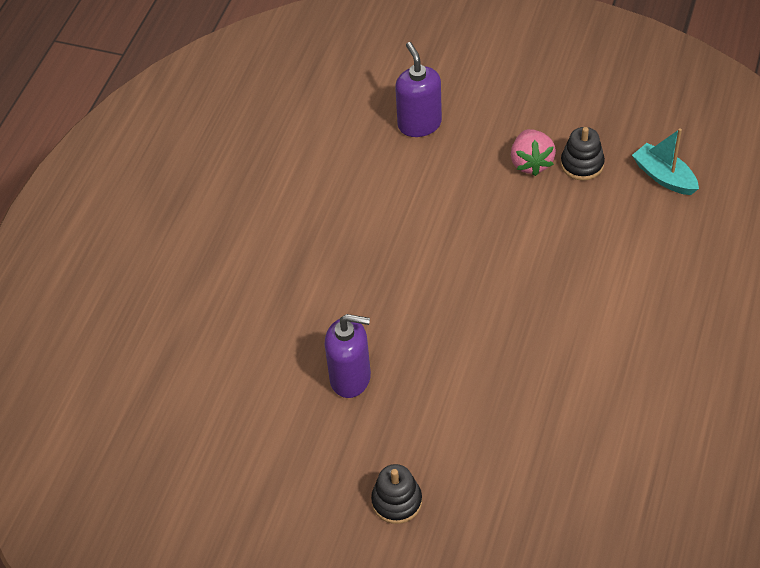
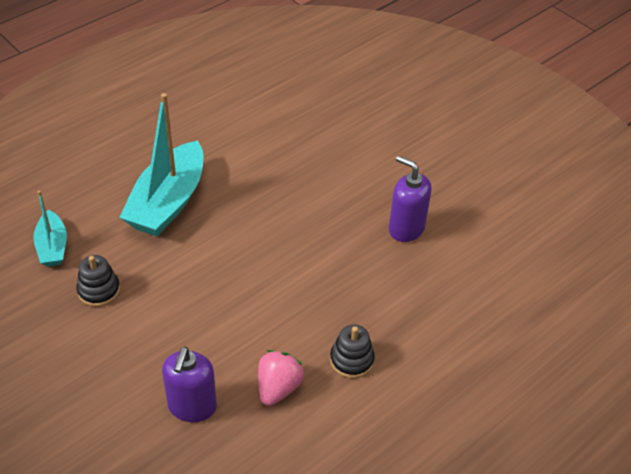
camera: 155 degrees left, 5 degrees down
(397, 501) = (424, 148): black stacking toy -> black stacking toy (351, 360)
(531, 163) = (135, 314): pink strawberry -> pink strawberry (278, 388)
(610, 274) = (168, 202): none -> turquoise boat

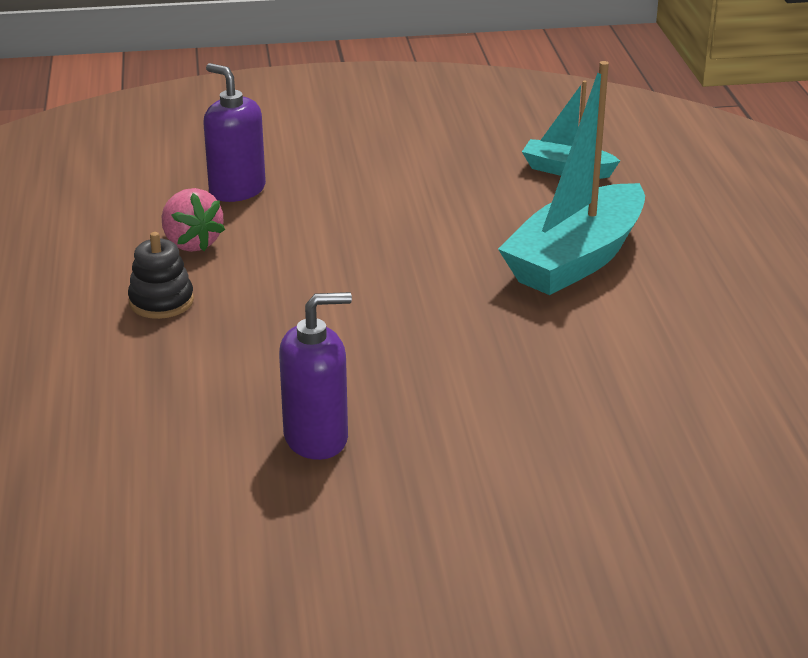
camera: 125 degrees right, 15 degrees down
(99, 290) = (464, 180): black stacking toy -> none
(168, 202) = (576, 259): turquoise boat -> turquoise boat turned 105 degrees counterclockwise

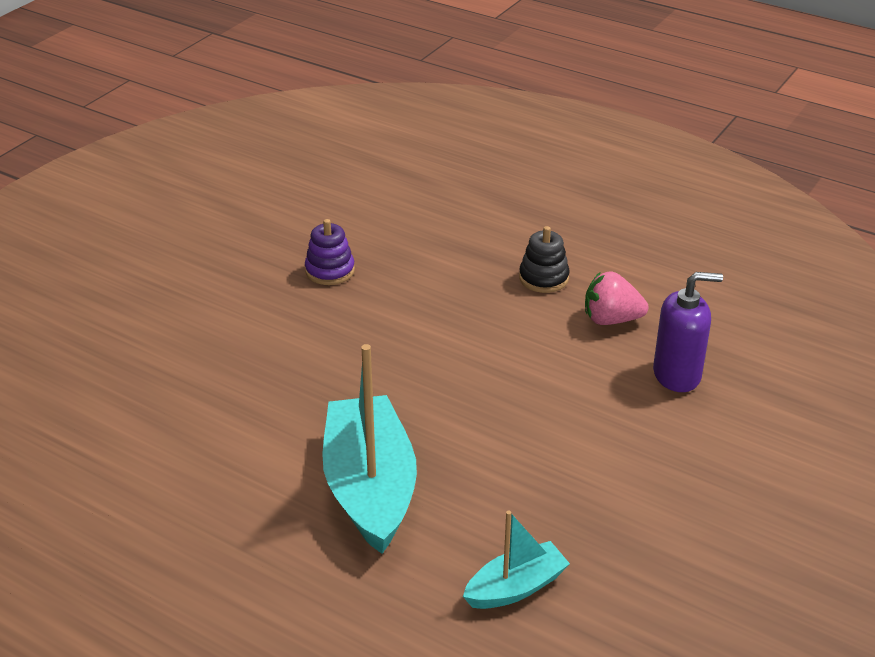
camera: 130 degrees right, 5 degrees up
(316, 438) = (330, 271): purple soap dispenser -> purple stacking toy

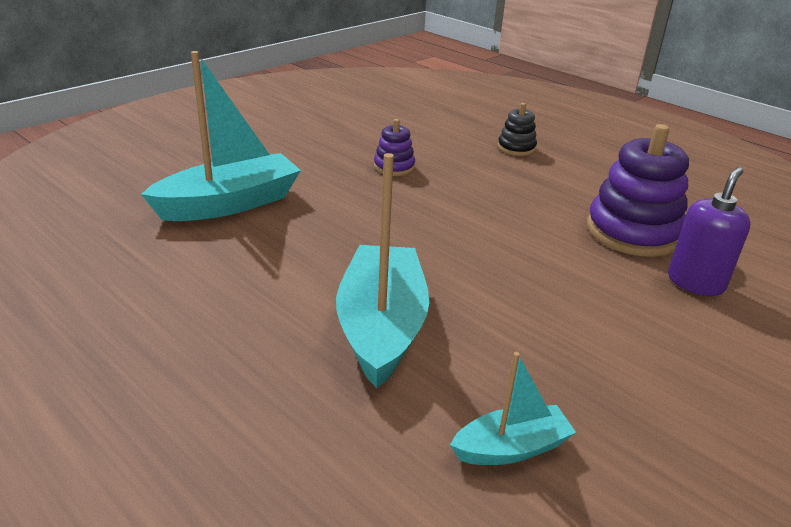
camera: 10 degrees right, 5 degrees down
(155, 361) = (229, 204): none -> turquoise boat
(543, 278) = (574, 196): black stacking toy -> black stacking toy (516, 148)
(611, 319) = (633, 232): pink strawberry -> purple stacking toy
(677, 375) = (695, 283): purple soap dispenser -> purple soap dispenser turned 60 degrees counterclockwise

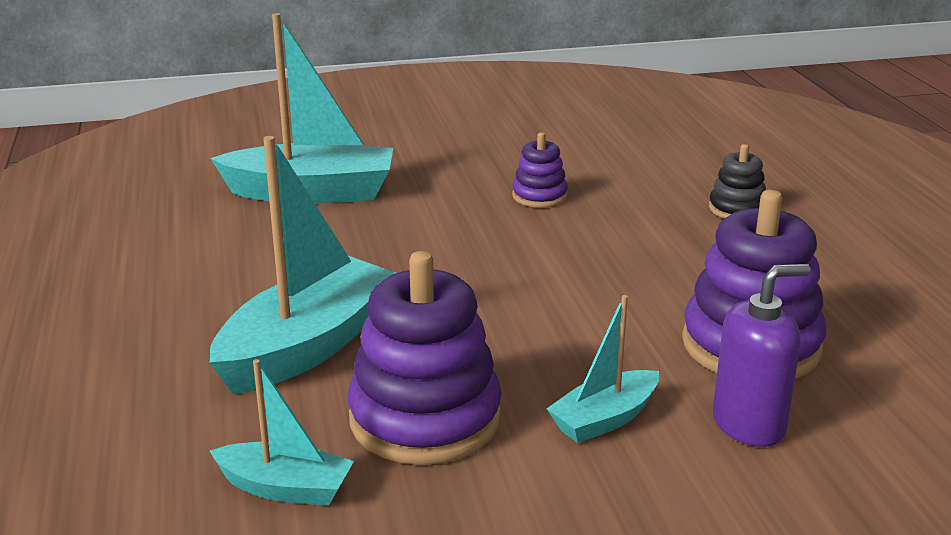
camera: 35 degrees right, 5 degrees down
(529, 352) = (425, 419): none -> purple stacking toy
(625, 309) = (604, 419): none -> turquoise boat

